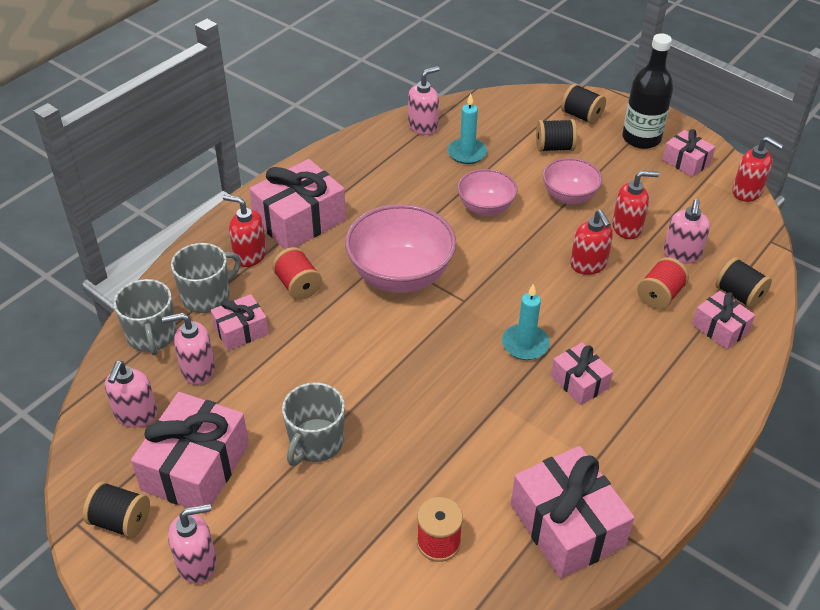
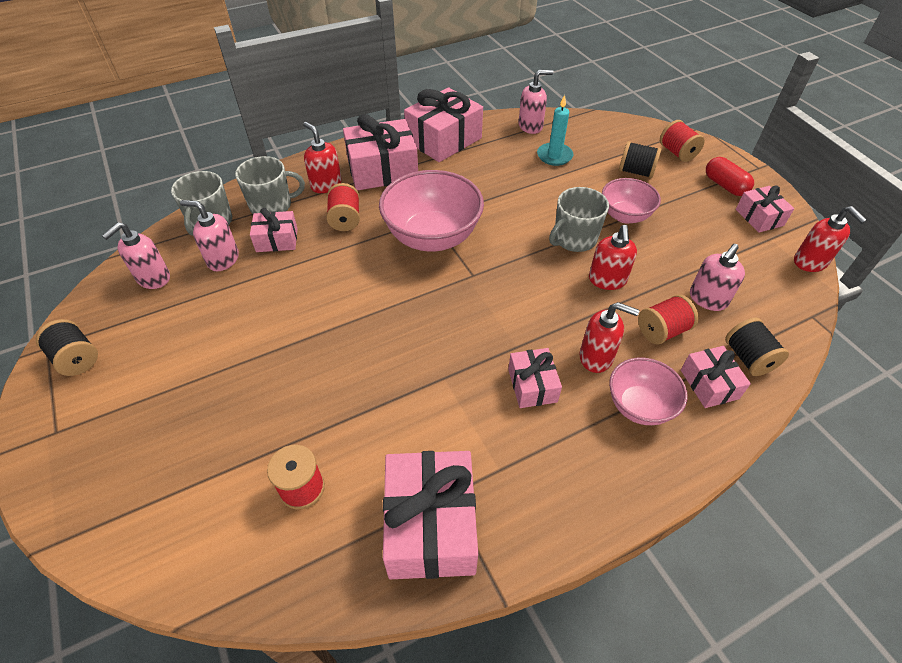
camera: 25 degrees right, 5 degrees up
(196, 467) = (162, 336): pink gift -> pink gift (444, 140)
(197, 563) = (101, 418): pink soap dispenser -> none
(315, 443) = (266, 352): grey mug -> grey mug (574, 239)
(485, 208) = (542, 204): pink bowl -> pink bowl (639, 406)
(525, 344) = (502, 332): turquoise candle -> none
(581, 116) = (677, 153): black spool -> red spool
(627, 228) = (665, 259): red soap dispenser -> red soap dispenser (596, 357)
(641, 138) = (724, 185): black bottle -> red capsule

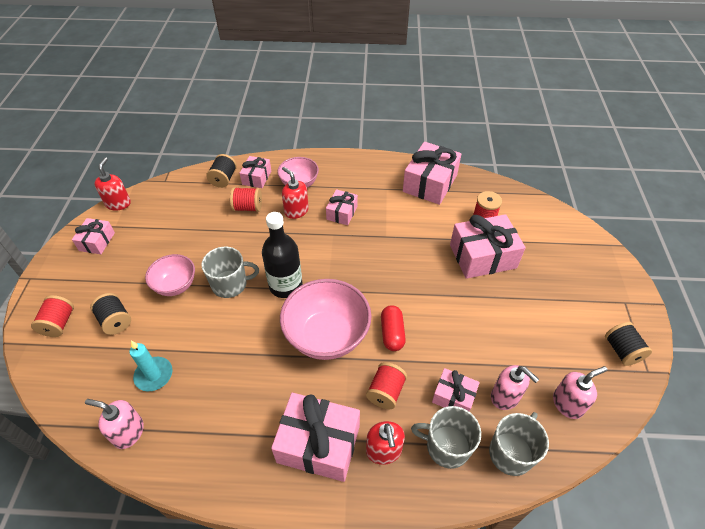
camera: 150 degrees left, 0 degrees up
(444, 140) = (228, 460): pink gift -> pink gift (482, 256)
(516, 262) = (285, 285): none -> black bottle
(607, 280) = (243, 247): red soap dispenser -> none
(707, 299) = (203, 211): pink soap dispenser -> none
(724, 185) = (77, 275): red capsule -> red capsule (392, 333)

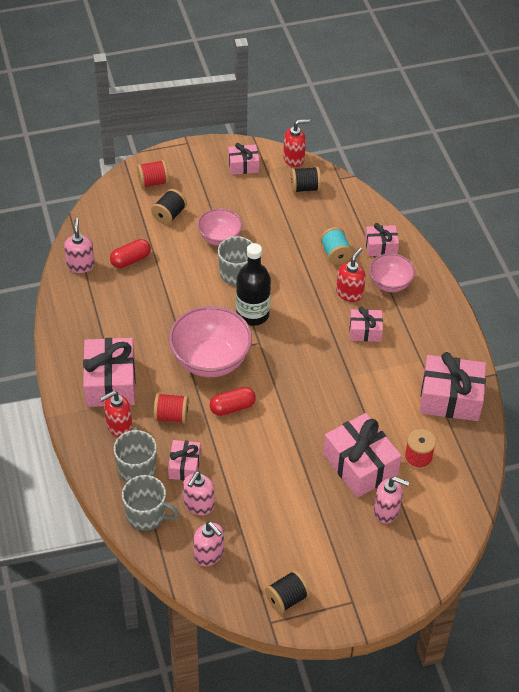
camera: 70 degrees right, 0 degrees up
(154, 375) = (130, 260): turquoise candle -> red capsule
(223, 179) = (365, 221): black spool -> black spool (305, 188)
(248, 207) = (335, 254): red spool -> turquoise spool
(533, 253) = (386, 511): none -> pink soap dispenser

